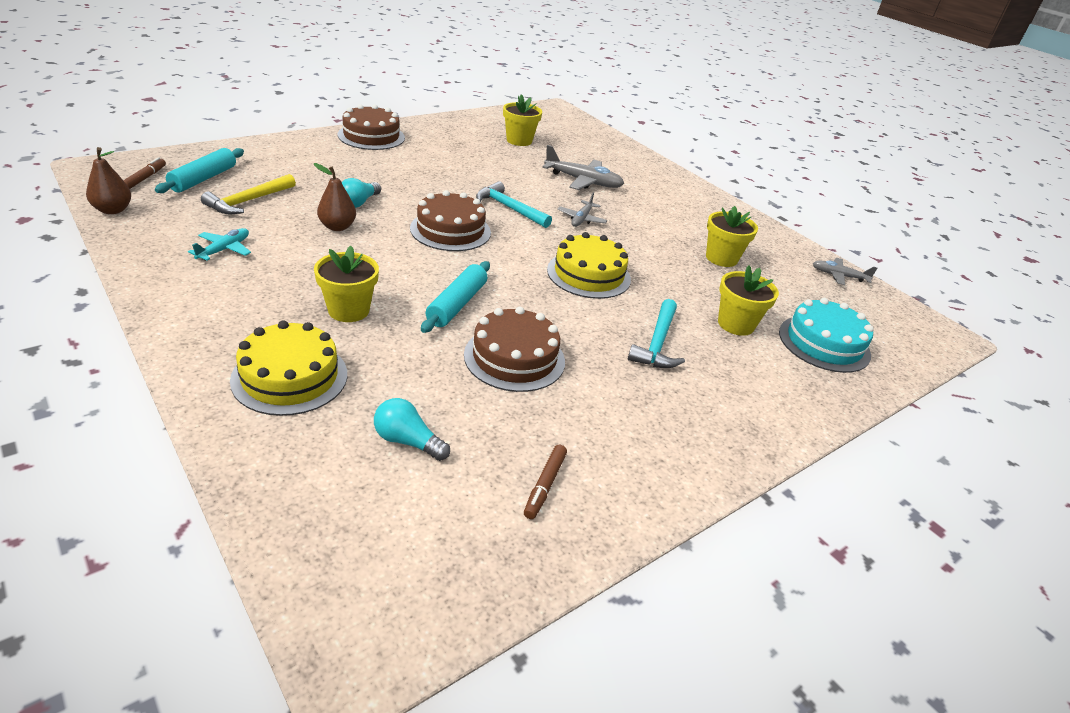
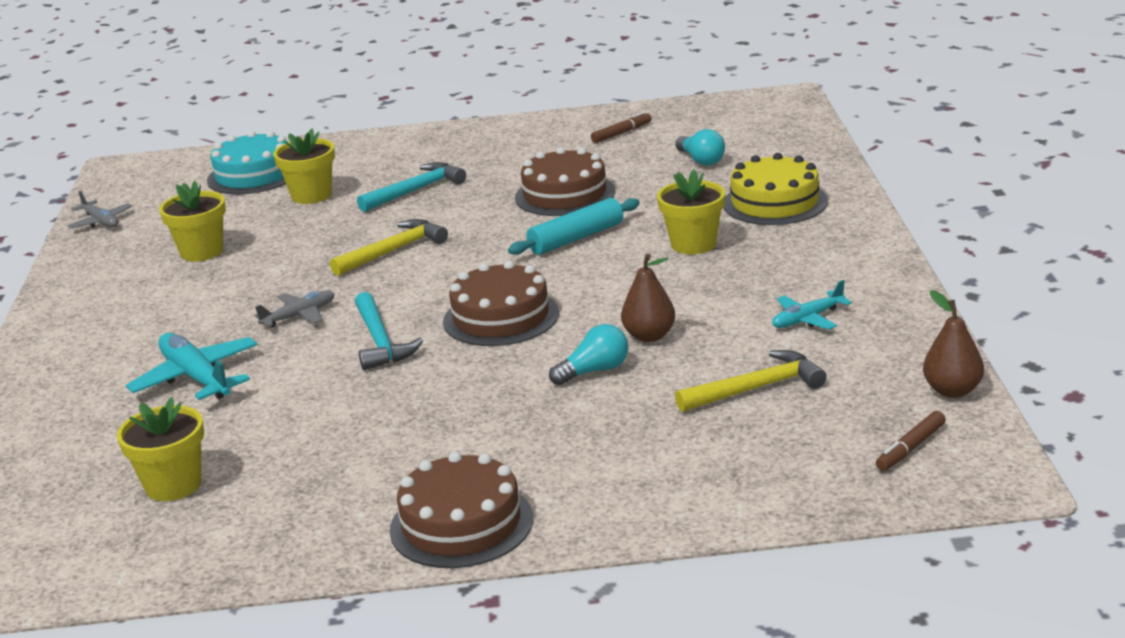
camera: 140 degrees left, 10 degrees down
(203, 179) = (816, 439): turquoise rolling pin -> none
(583, 181) = (196, 378): grey plane -> turquoise plane
(588, 274) = (393, 251): yellow cake -> yellow hammer

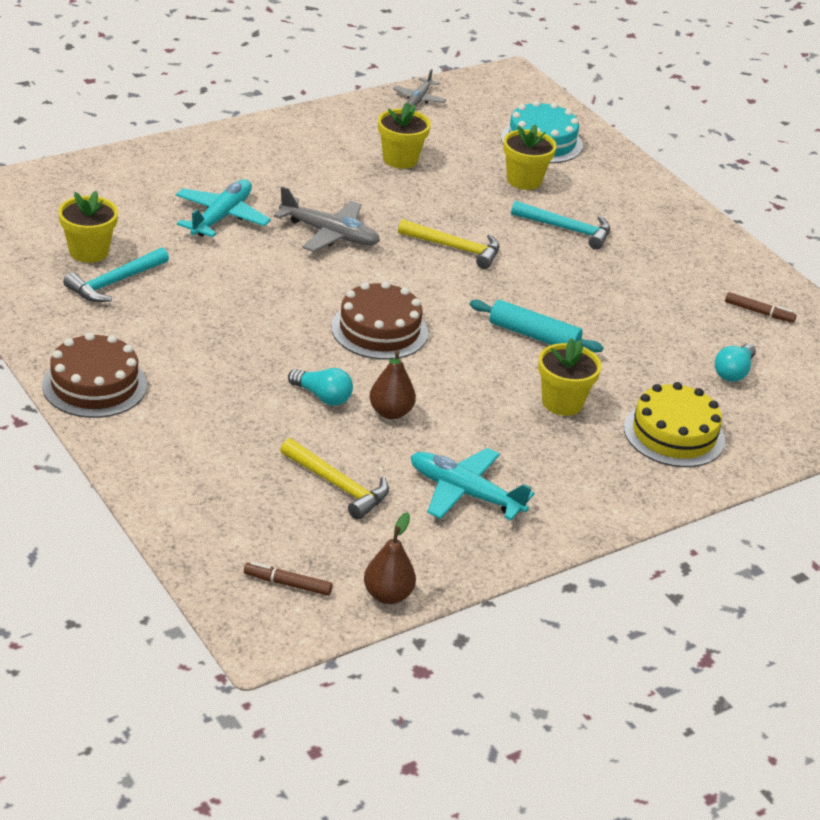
camera: 55 degrees right, 10 degrees up
(299, 316) = (329, 234): grey plane -> grey plane, size x1.65
(380, 342) = (312, 282): turquoise hammer -> turquoise hammer (114, 283)
(565, 194) = (611, 310): brown cake -> none
(807, 319) = (465, 493): turquoise plane -> turquoise plane, size x1.65

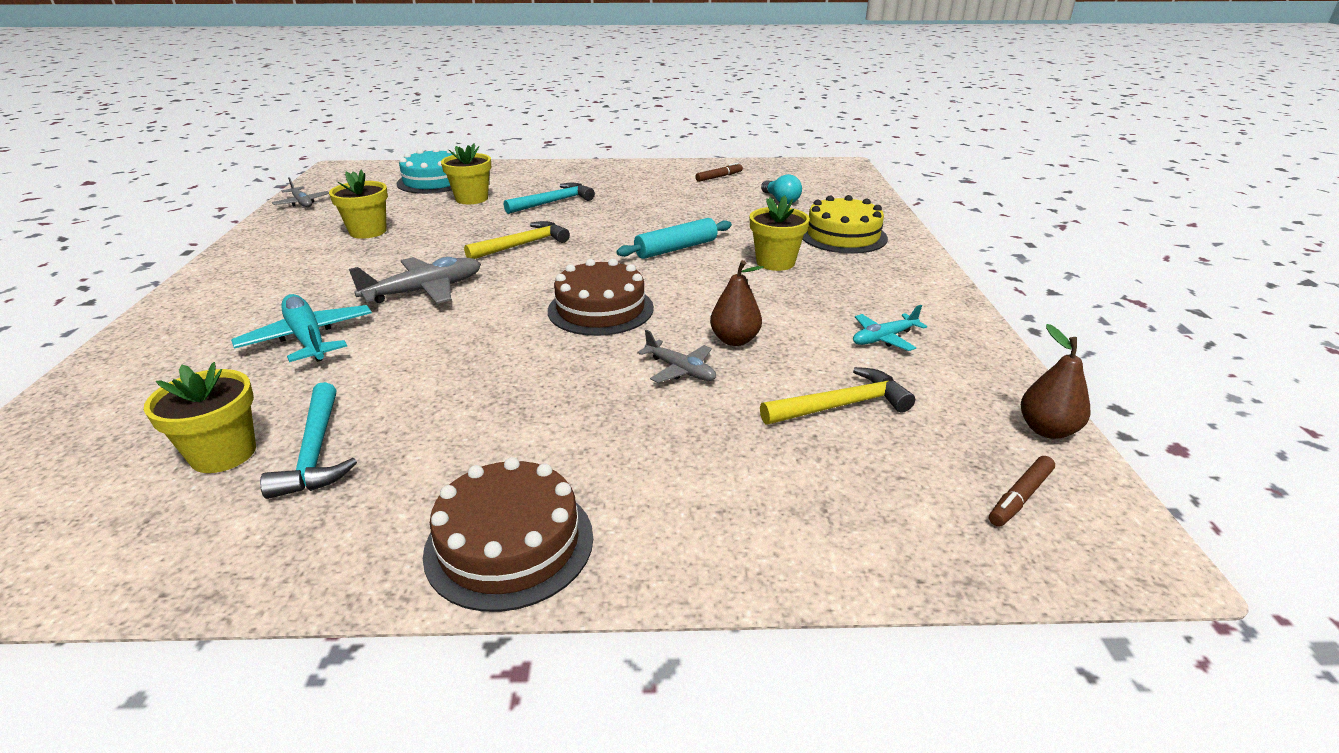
camera: 55 degrees left, 5 degrees down
(322, 396) = (680, 370): turquoise light bulb -> grey plane
(465, 493) = (884, 338): turquoise plane -> turquoise plane, size x0.61

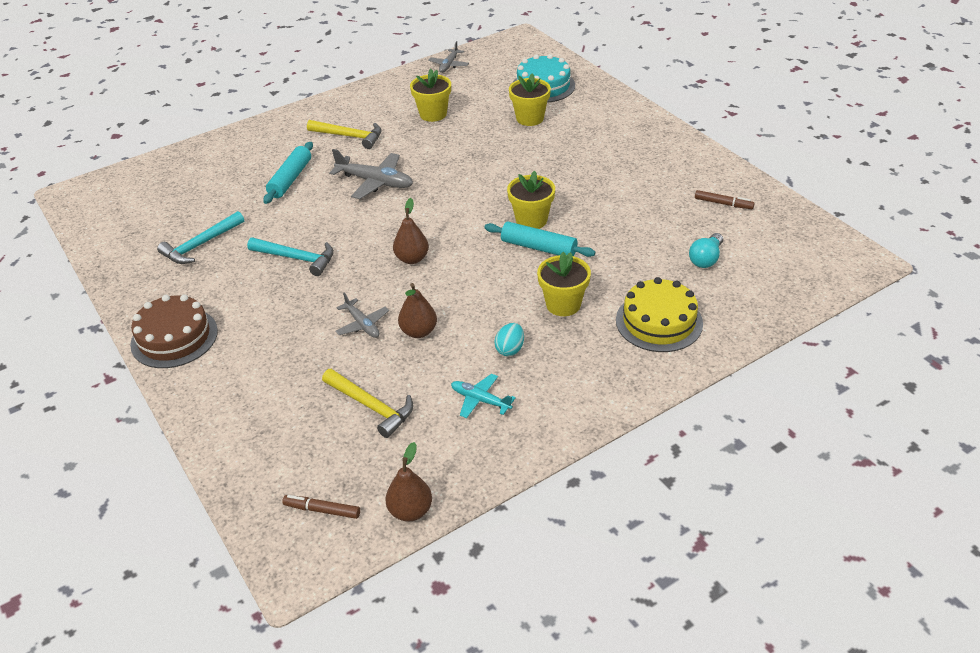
camera: 60 degrees right, 10 degrees up
(223, 454) = (183, 221): yellow flower pot -> yellow flower pot (531, 220)
(308, 339) = (290, 179): turquoise plane -> turquoise rolling pin
(522, 245) = (475, 181): yellow hammer -> yellow hammer (350, 136)
(553, 202) = (564, 154): turquoise hammer -> turquoise hammer (297, 258)
(600, 309) = (412, 259): brown cake -> brown pear
(680, 370) = (362, 324): grey plane -> grey plane turned 45 degrees counterclockwise
(816, 302) = (510, 349): none -> turquoise egg

